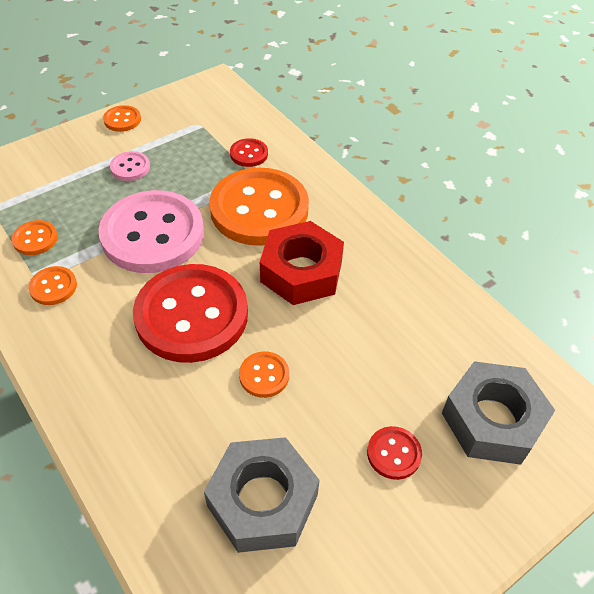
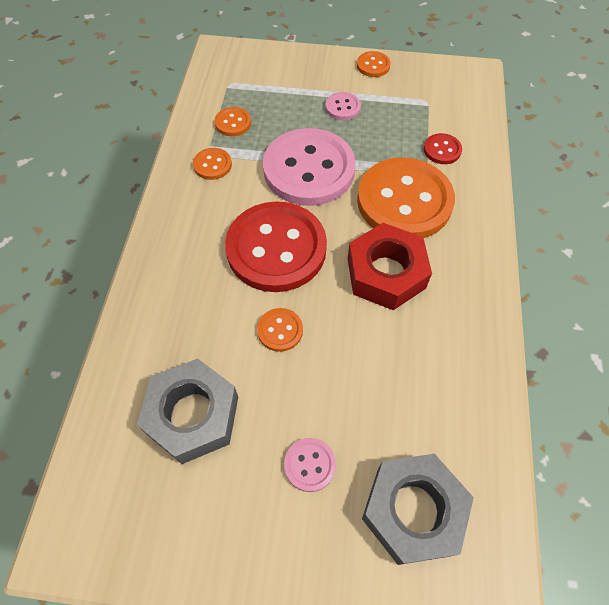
camera: 45 degrees right, 10 degrees up
(393, 453) = (309, 465): red button -> pink button

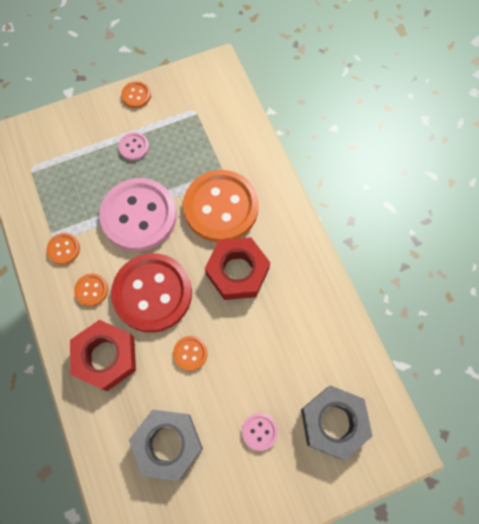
camera: 30 degrees left, 10 degrees up
(186, 285) = (106, 357): none -> red nut
(233, 123) = (56, 203): orange button -> orange button (91, 290)
(442, 150) = (226, 150): red button -> none

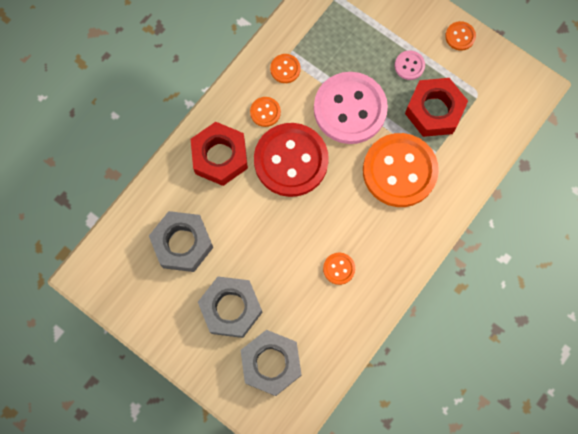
camera: 60 degrees right, 5 degrees up
(190, 353) = (260, 219): orange button -> orange button (339, 268)
(237, 272) = (350, 218): red nut -> red nut (434, 111)
(259, 431) = (231, 308): pink button -> grey nut

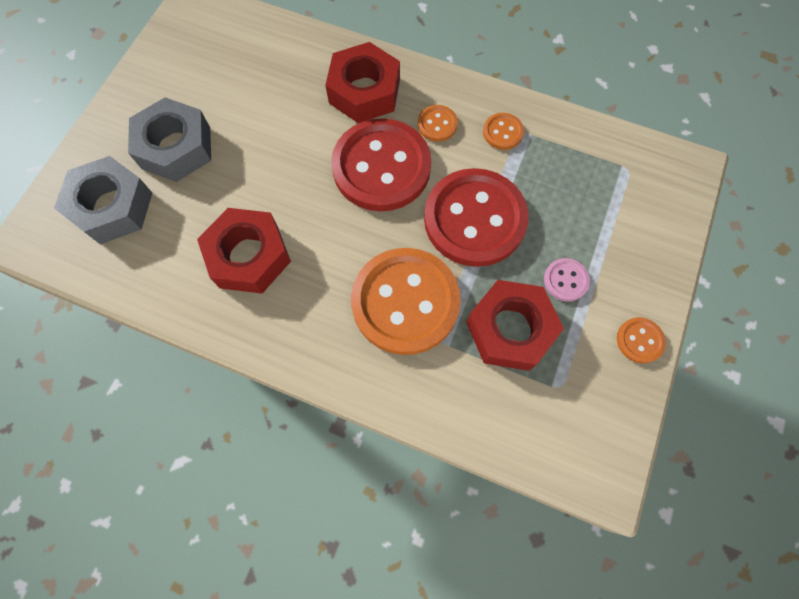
camera: 75 degrees right, 5 degrees down
(182, 243) = (247, 80): grey nut -> none
(339, 268) = (249, 256): orange button -> red nut
(350, 109) = (474, 219): pink button -> red button

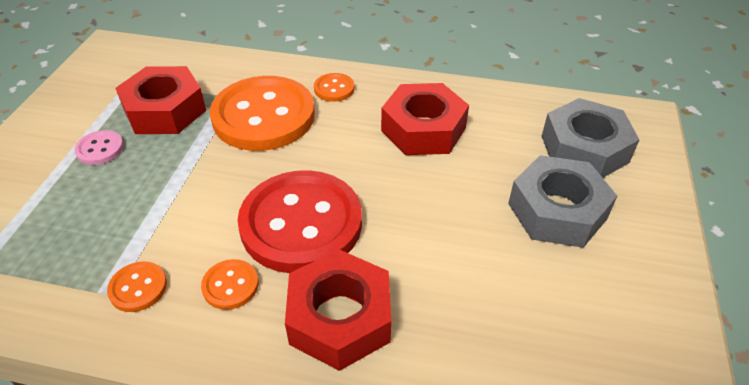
camera: 170 degrees right, 25 degrees down
(474, 219) = (189, 187): red button -> none
(639, 340) = (43, 116): orange button -> orange button (334, 89)

